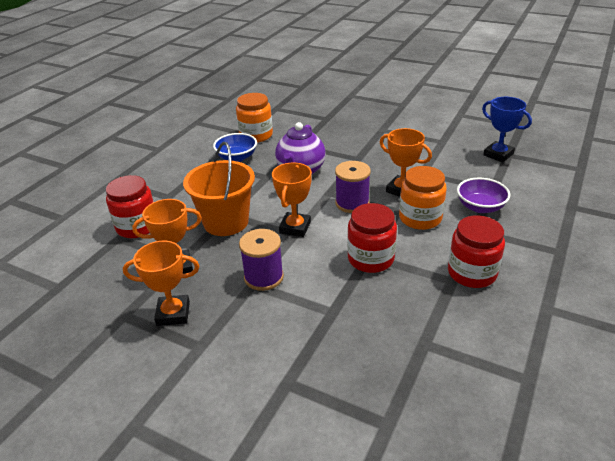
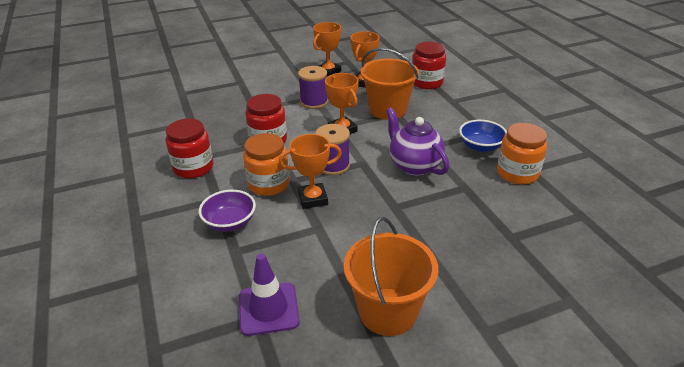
camera: 130 degrees right, 0 degrees up
(436, 127) = (388, 311): none -> orange bucket
(498, 154) = (268, 309): blue trophy -> purple traffic cone

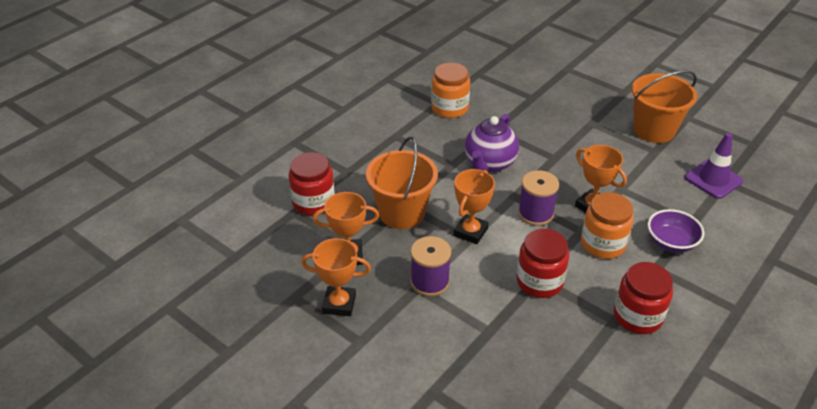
camera: 120 degrees left, 5 degrees up
(480, 146) = (424, 134): blue bowl -> none

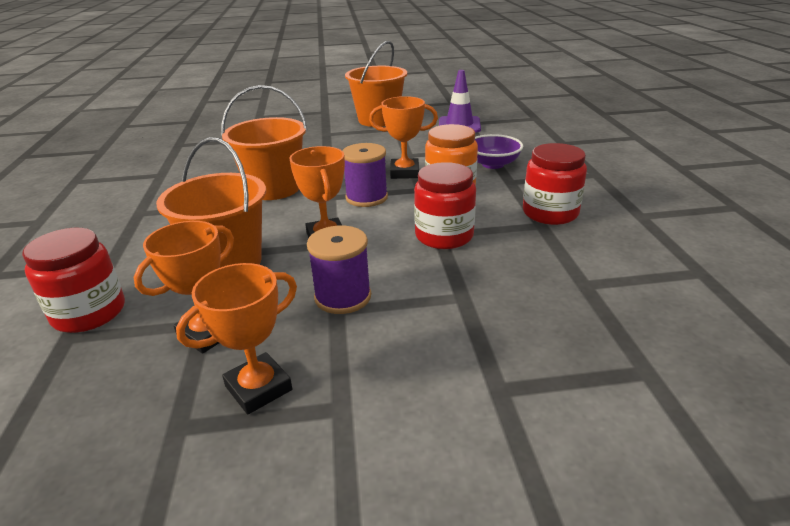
camera: 45 degrees left, 10 degrees down
(449, 108) = (178, 173): orange jar -> none
(489, 164) = (274, 188): purple teapot -> orange bucket

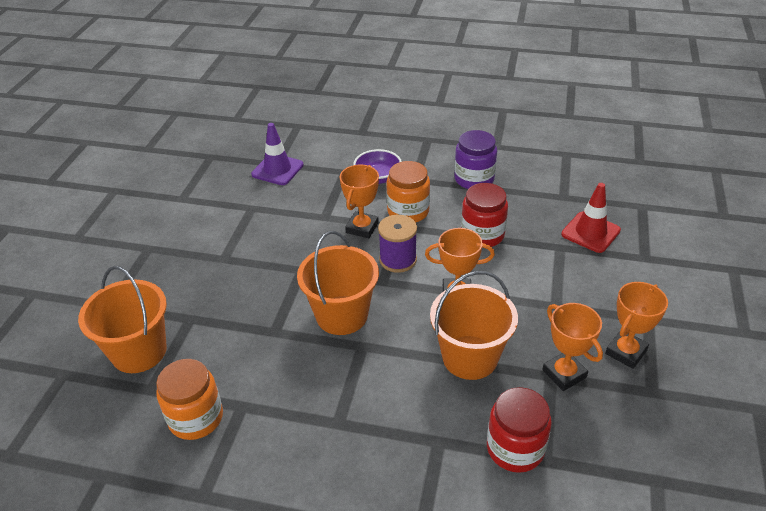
camera: 70 degrees left, 10 degrees up
(149, 163) = (196, 418): none -> orange jar
(258, 388) = (626, 352): orange trophy -> orange trophy turned 60 degrees clockwise
(343, 297) = (542, 300): purple spool -> none
(378, 120) = (215, 215): orange bucket -> orange bucket (139, 351)
(519, 320) = (590, 232): none -> red traffic cone
(550, 213) = (474, 179): red jar -> purple jar

